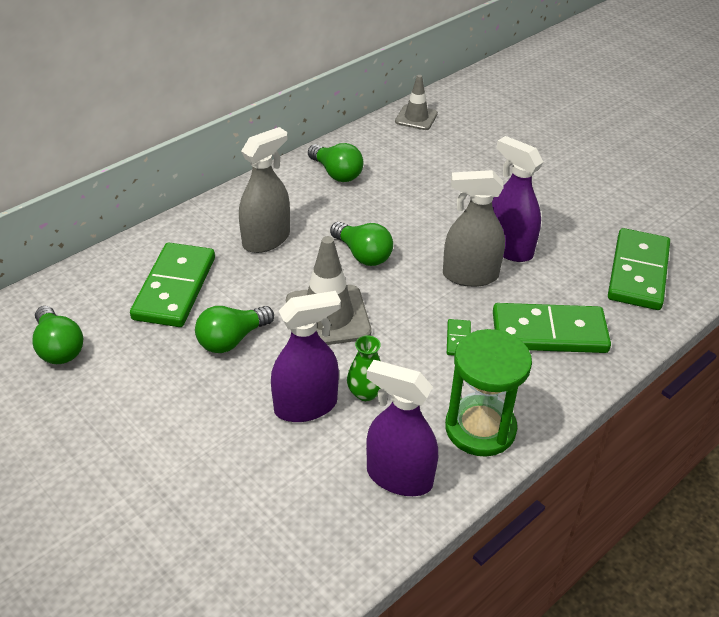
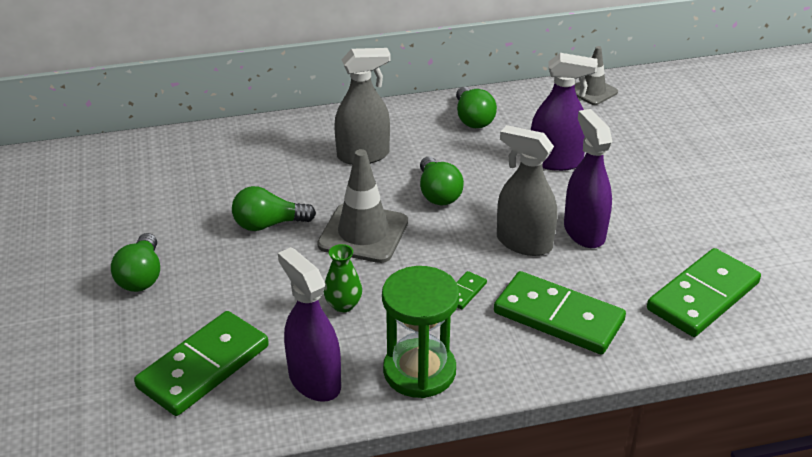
camera: 30 degrees right, 5 degrees down
(59, 348) = (134, 185): green light bulb -> green light bulb (141, 276)
(174, 288) = (256, 170): green domino -> green domino (203, 366)
(306, 406) = (285, 296): purple spray bottle -> purple spray bottle (556, 161)

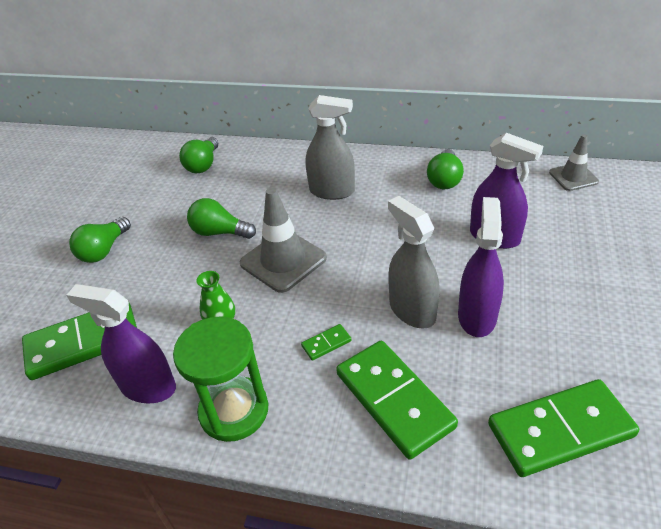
camera: 30 degrees right, 5 degrees up
(314, 381) = (148, 387): purple spray bottle -> purple spray bottle turned 60 degrees counterclockwise
(438, 193) = (368, 241): green light bulb -> green light bulb (203, 165)

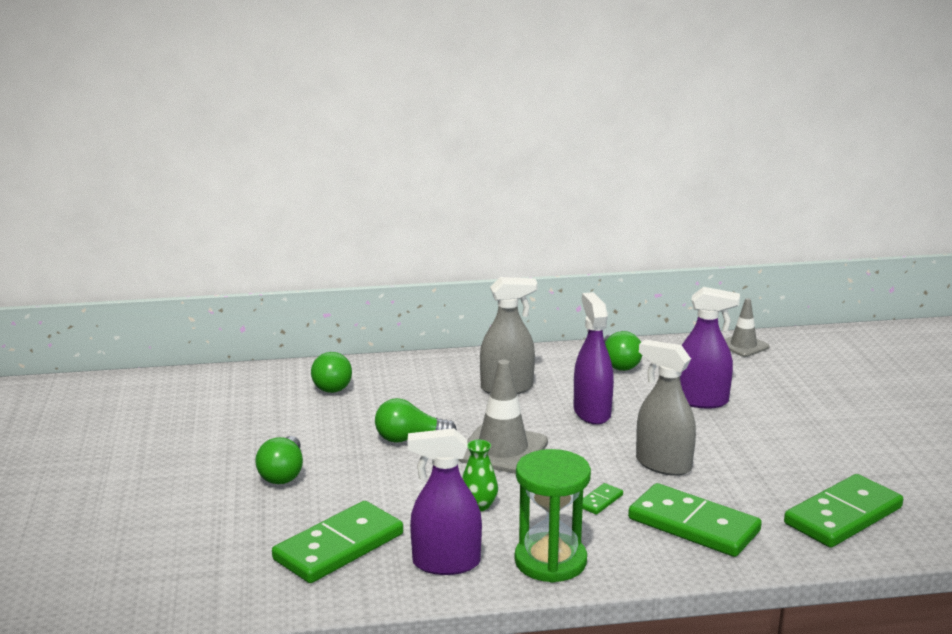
camera: 25 degrees left, 20 degrees down
(477, 316) = (725, 458): purple spray bottle -> purple spray bottle (592, 412)

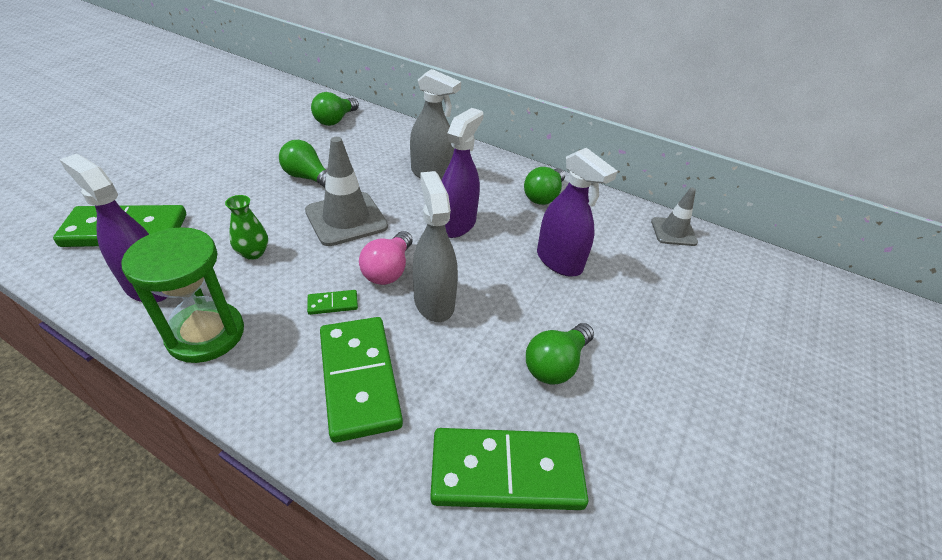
camera: 35 degrees right, 20 degrees up
(283, 474) = (201, 162): green light bulb -> green light bulb (556, 364)
(598, 464) = (388, 270): none -> pink light bulb

